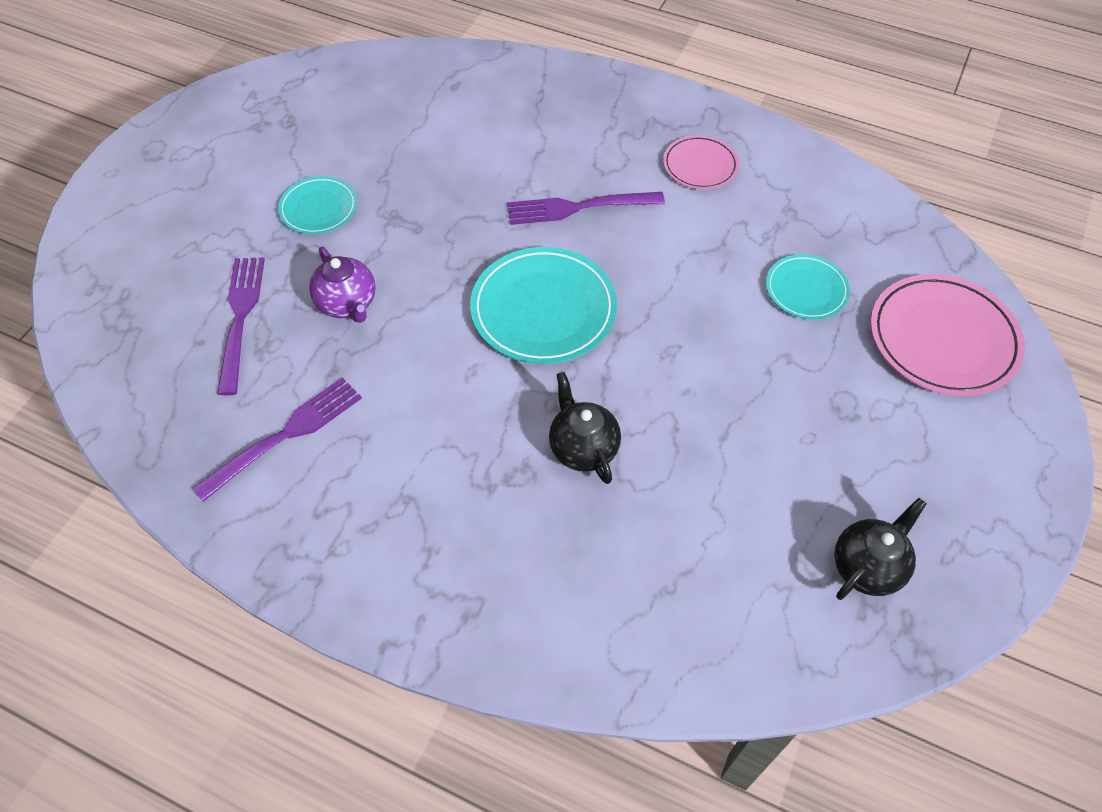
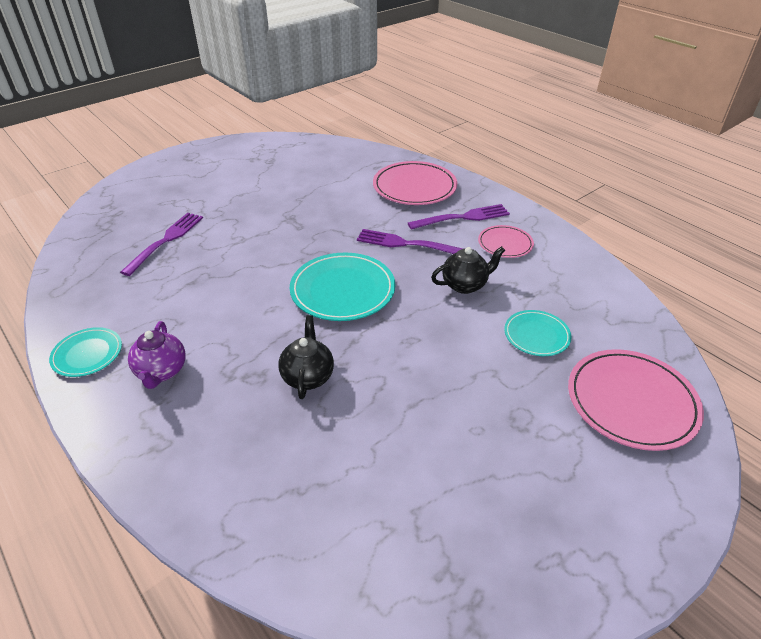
camera: 25 degrees right, 15 degrees down
(286, 435) = (138, 305): purple fork -> purple fork (463, 217)
(318, 208) = (252, 203): turquoise plate -> turquoise plate (87, 354)
(348, 304) = (229, 252): purple teapot -> purple teapot (162, 372)
(530, 106) = (414, 187): none -> pink plate
(867, 566) = (467, 541): black teapot -> black teapot (465, 285)

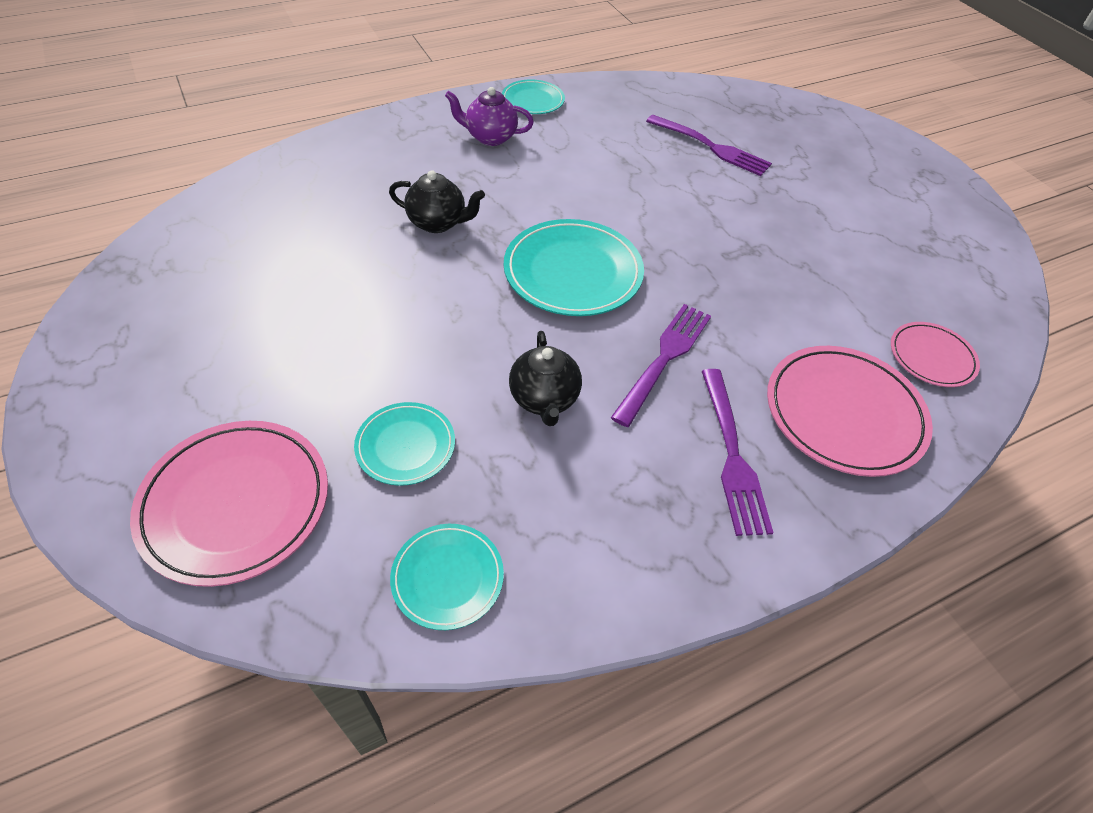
camera: 100 degrees right, 10 degrees up
(505, 244) = (639, 491): pink plate -> pink plate (931, 357)
(601, 298) = (447, 577): none -> turquoise plate

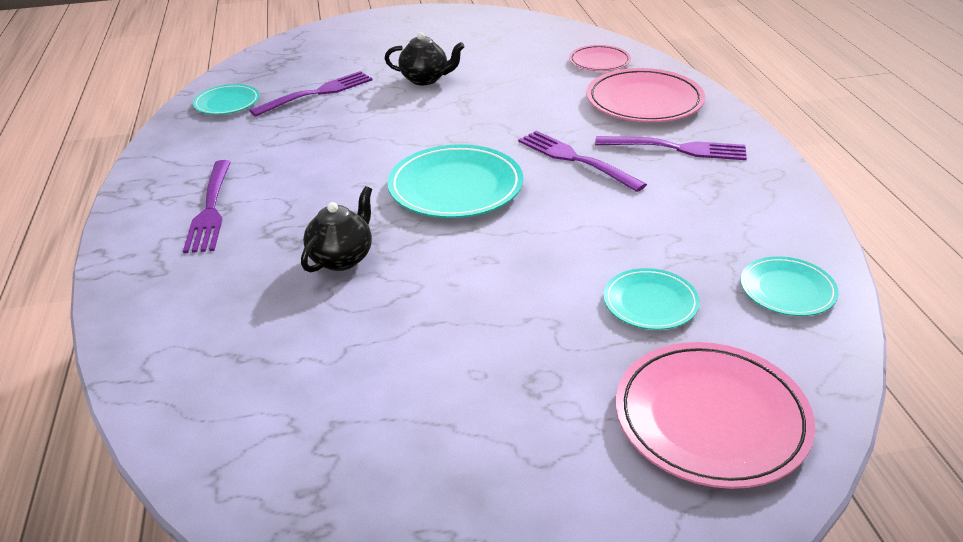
camera: 70 degrees left, 15 degrees down
(490, 137) = (210, 209): purple teapot -> purple fork
(533, 100) = (162, 174): turquoise plate -> turquoise plate (227, 103)
(544, 399) = (608, 222): black teapot -> black teapot (425, 79)

